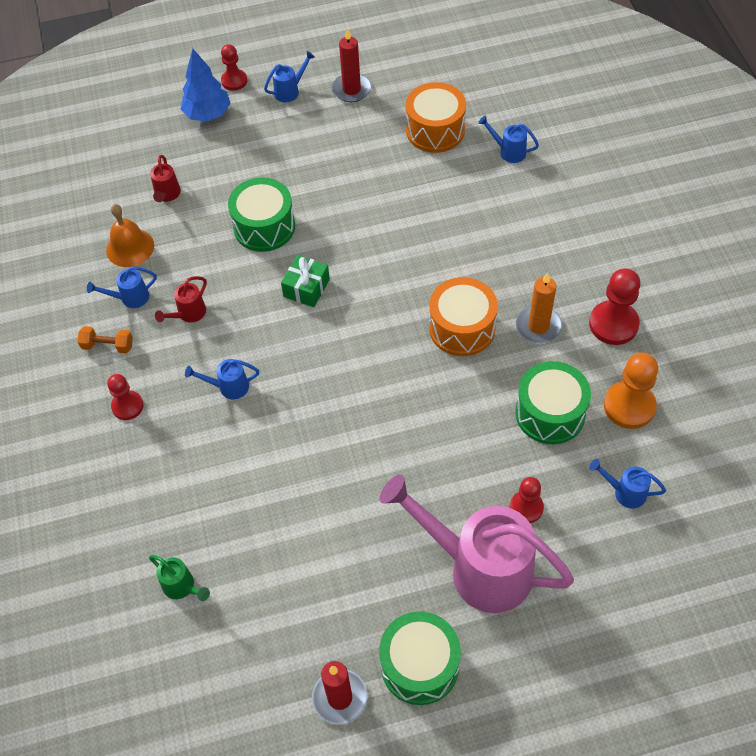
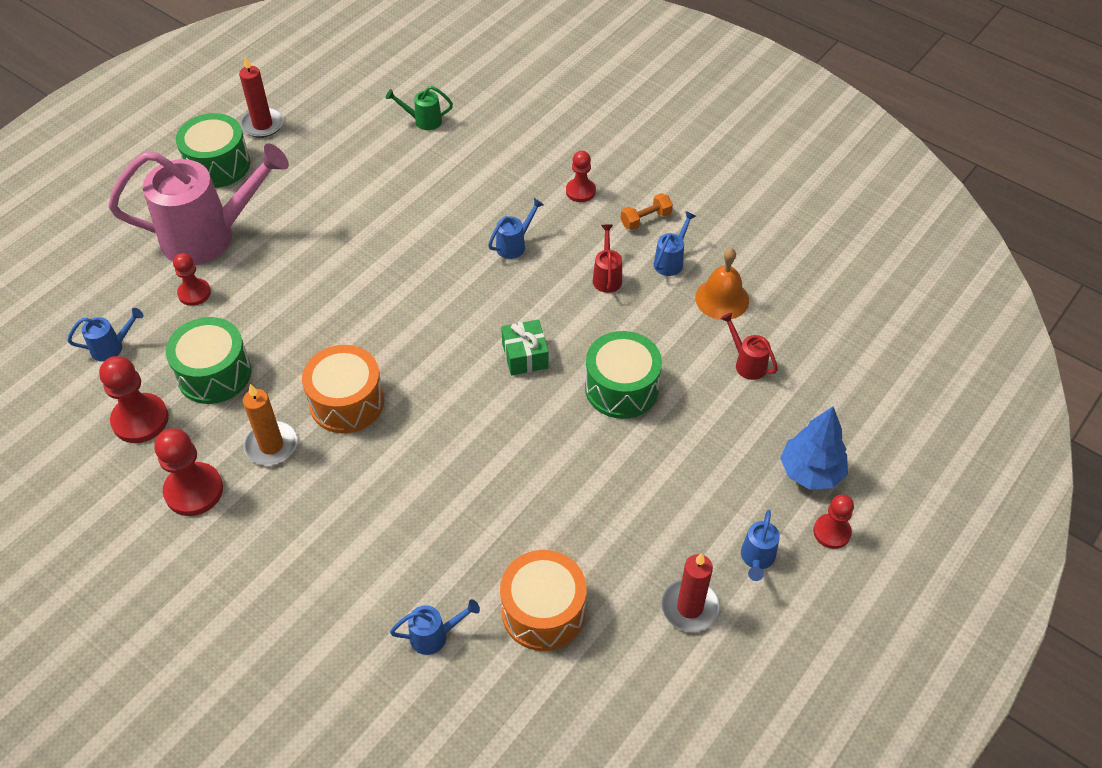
camera: 140 degrees right, 5 degrees down
(629, 406) = (140, 420): orange pawn -> red pawn

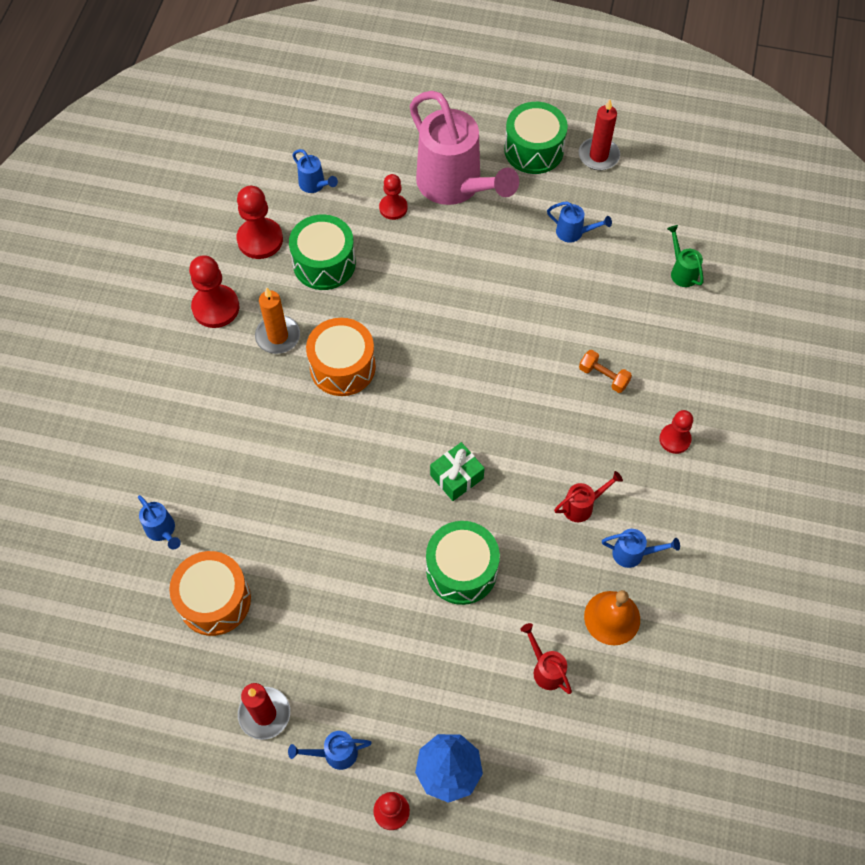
camera: 65 degrees right, 10 degrees up
(514, 245) = (576, 413): blue watering can -> blue watering can (574, 233)
(645, 219) = (673, 510): orange dumbbell -> orange dumbbell (603, 376)
(747, 363) = (545, 669): red watering can -> red watering can turned 60 degrees counterclockwise

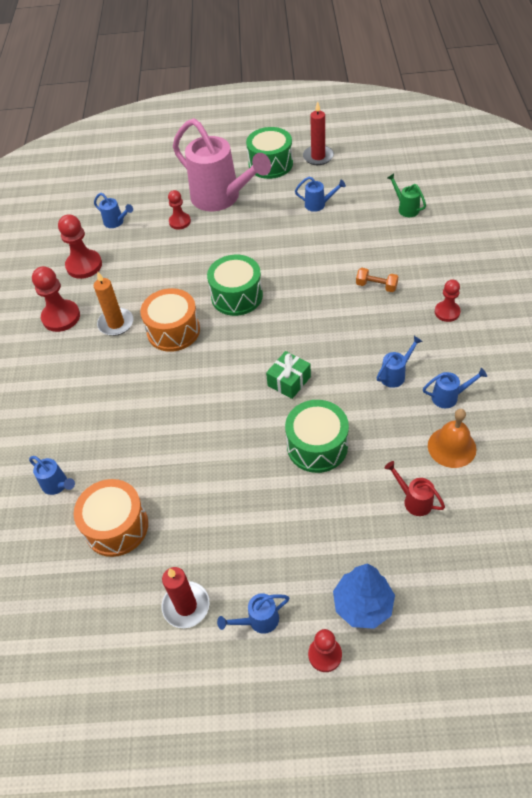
camera: 10 degrees left, 10 degrees down
(324, 263) = (138, 268): green drum -> green drum (237, 296)
(582, 506) = (395, 375): red watering can -> blue watering can

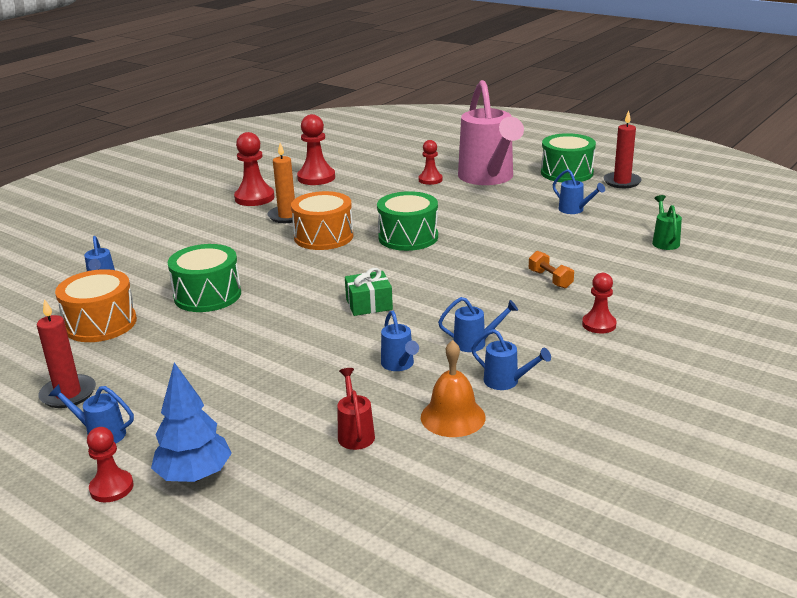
camera: 35 degrees right, 25 degrees down
(116, 222) = (379, 164): blue watering can -> blue watering can (399, 365)
(317, 446) = (326, 354): green drum -> green drum (207, 295)

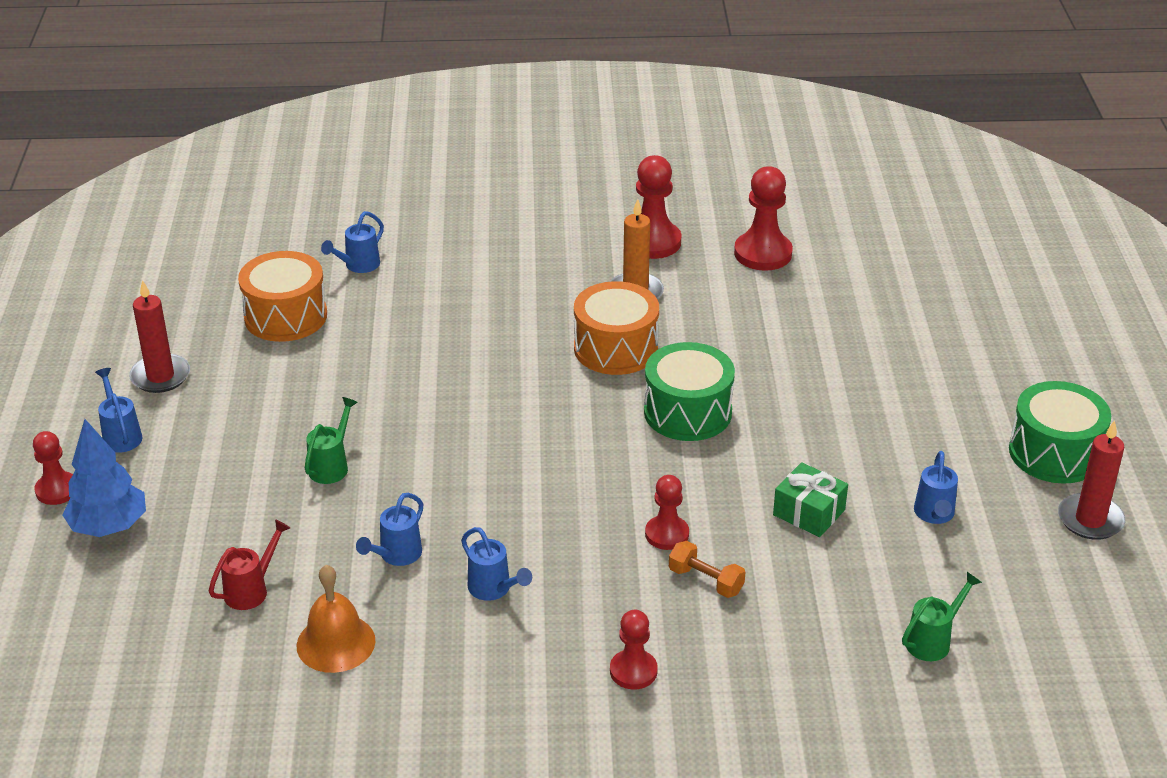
camera: 50 degrees right, 10 degrees up
(207, 295) = (402, 347): green drum -> none
(278, 358) = (331, 466): none -> green watering can
(369, 304) = (497, 468): green gift -> green gift (809, 512)
(430, 180) = (873, 345): red pawn -> red pawn (667, 534)
(488, 178) = (942, 391): pink watering can -> none
(506, 382) = (436, 651): blue watering can -> none
(550, 279) = (706, 581): orange dumbbell -> orange dumbbell turned 75 degrees counterclockwise

